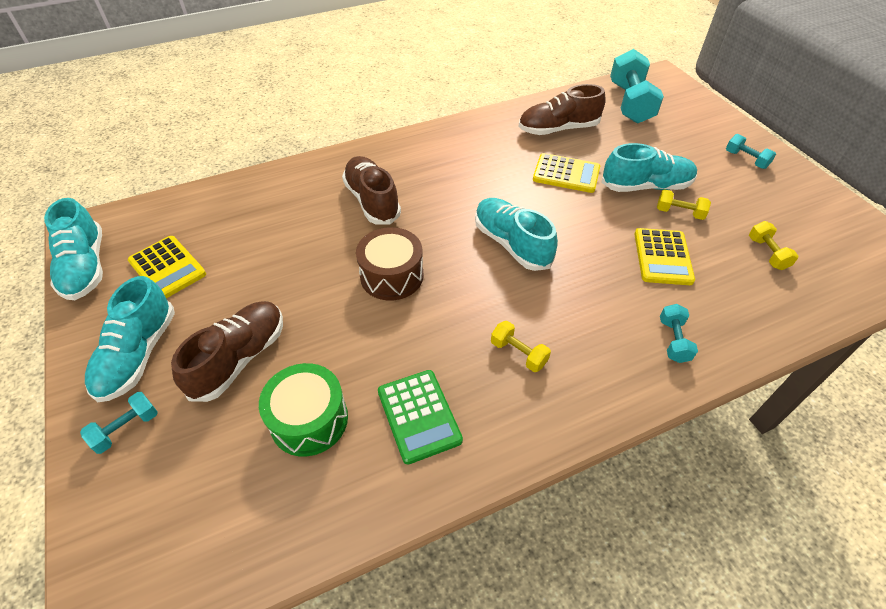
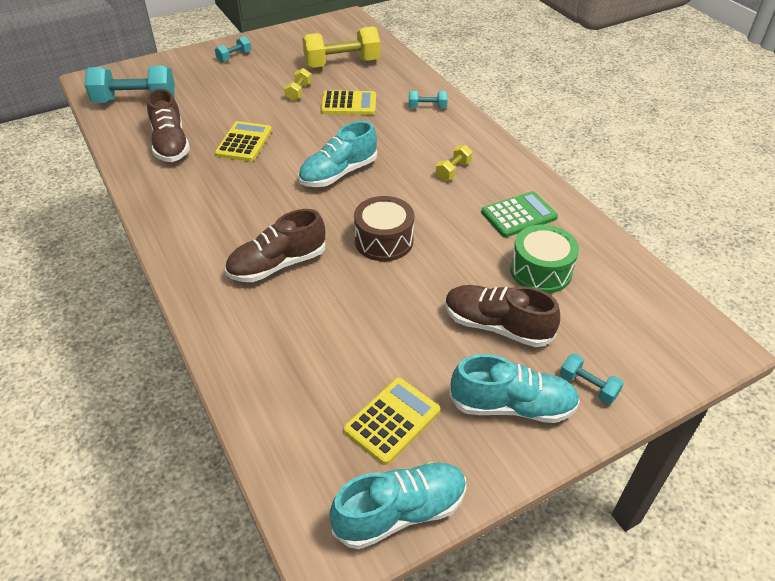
camera: 95 degrees left, 5 degrees down
(646, 186) = (265, 104): turquoise shoe -> none
(767, 253) = (342, 64): yellow dumbbell -> yellow dumbbell, size x2.08

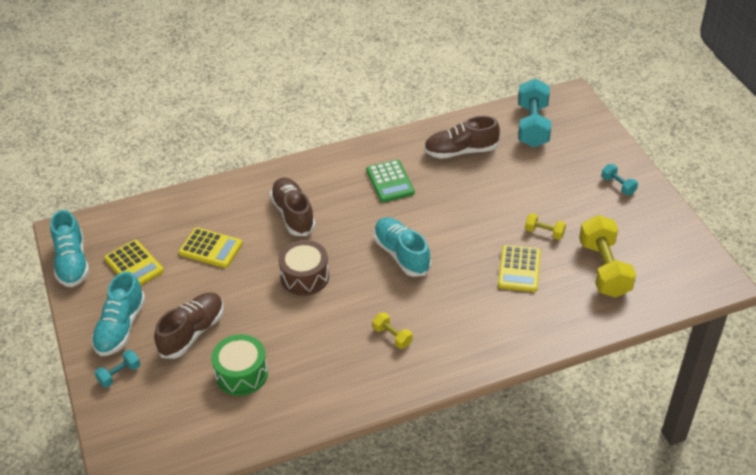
camera: 100 degrees right, 0 degrees up
(244, 142) = (458, 195): yellow calculator -> yellow calculator (211, 248)
(427, 107) = (508, 332): turquoise dumbbell -> none
(519, 215) = (316, 374): green calculator -> green calculator (390, 181)

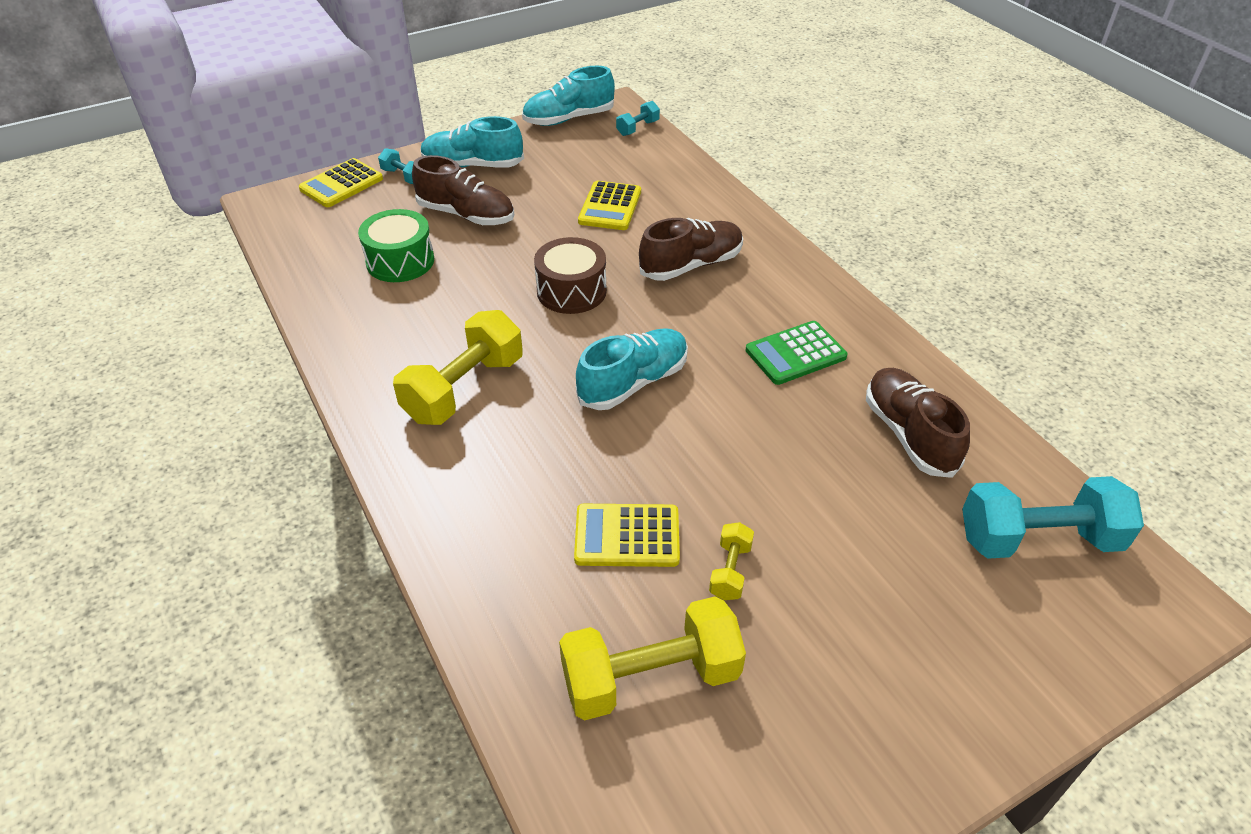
camera: 80 degrees right, 0 degrees up
(134, 265) = (571, 158): yellow calculator -> yellow calculator (341, 184)
(392, 336) = (464, 389): yellow dumbbell -> yellow dumbbell, size x2.08
(618, 185) = (914, 705): turquoise dumbbell -> turquoise dumbbell (637, 128)

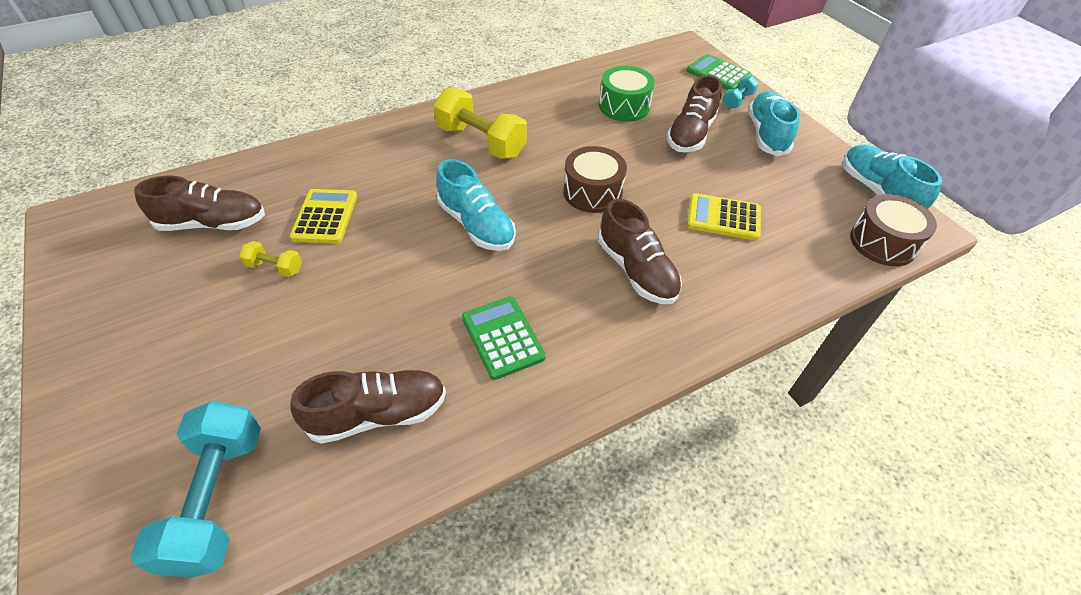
camera: 90 degrees right, 5 degrees up
(341, 184) = (718, 74): yellow calculator -> green calculator
(637, 128) = (883, 242): turquoise dumbbell -> brown drum
(650, 677) = (213, 223): yellow dumbbell -> brown shoe

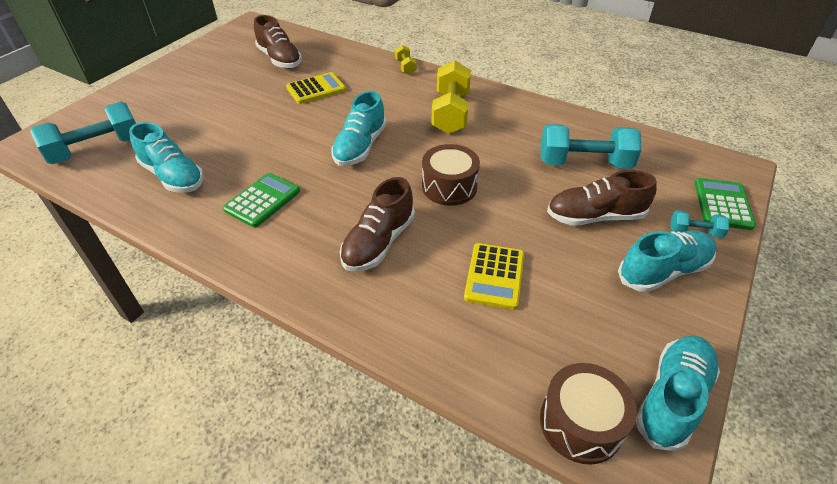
camera: 60 degrees right, 5 degrees down
(275, 267) = (261, 93): yellow dumbbell -> yellow dumbbell (405, 67)
(378, 414) = (173, 176): brown shoe -> turquoise shoe
(624, 106) = (584, 163): green drum -> turquoise dumbbell
(723, 218) = (494, 276): yellow calculator -> yellow calculator turned 150 degrees counterclockwise

